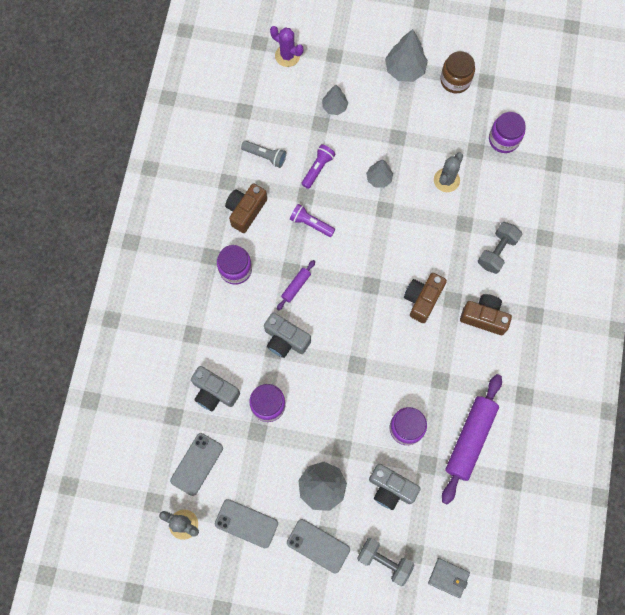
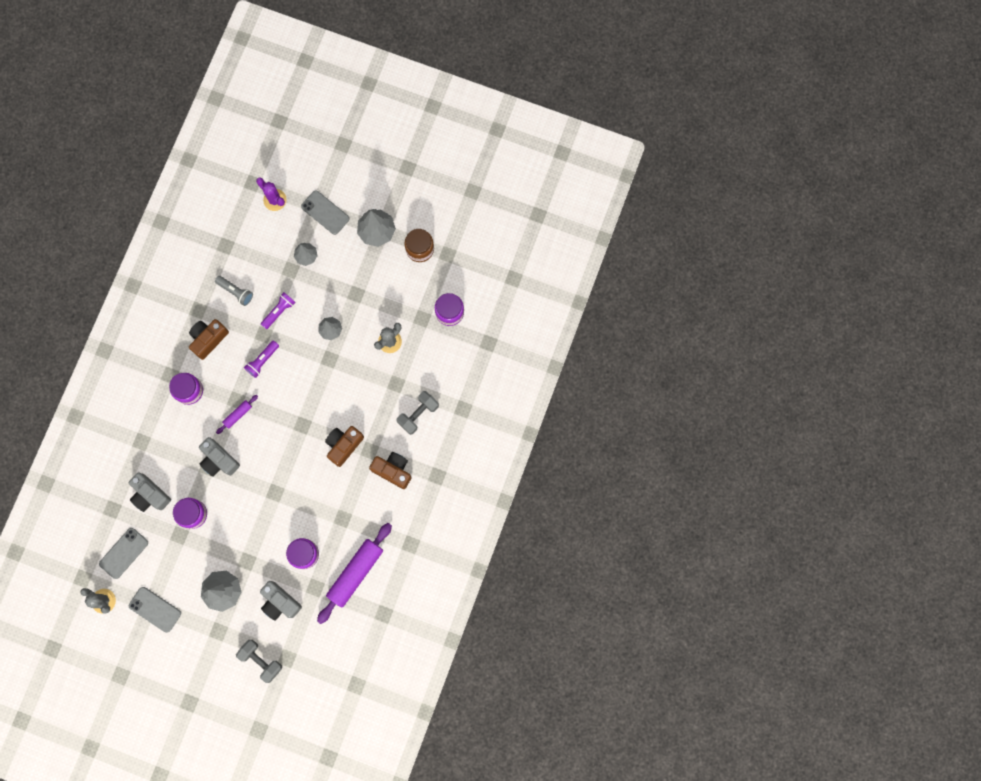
camera: 10 degrees right, 5 degrees up
(311, 224) = (262, 361): purple flashlight -> purple flashlight turned 90 degrees counterclockwise
(318, 545) = (210, 638): grey phone -> grey phone (325, 212)
(448, 578) = (310, 683): grey wallet -> none

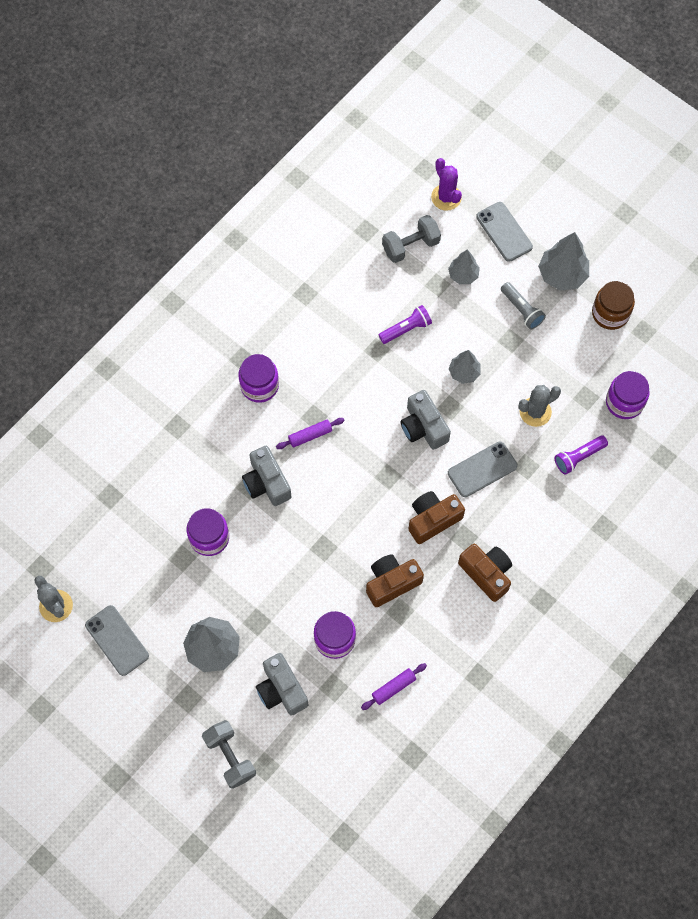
camera: 20 degrees right, 10 degrees down
(124, 553) = (104, 555): grey phone -> grey phone (482, 469)
(150, 495) = (164, 495): grey camera -> grey camera (423, 427)
(208, 339) = (306, 332): brown camera -> brown camera (391, 583)
(236, 292) = (360, 288): grey flashlight -> grey flashlight (522, 310)
(262, 361) = (364, 381): purple flashlight -> purple flashlight (578, 457)
(355, 573) = (393, 688): purple rolling pin -> purple rolling pin, size x0.47
(418, 414) = (543, 514): grey dumbbell -> grey dumbbell (410, 246)

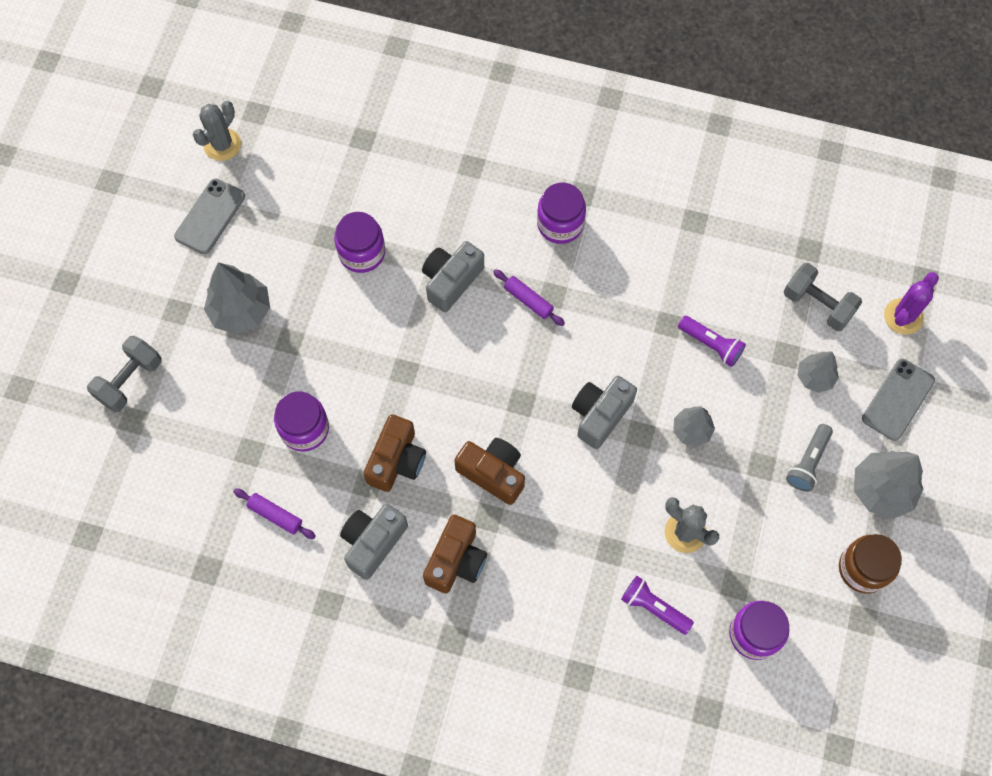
camera: 65 degrees right, 0 degrees up
(281, 690) = (224, 399): grey camera -> grey camera (373, 542)
(391, 583) = (396, 460): brown camera -> brown camera turned 75 degrees clockwise
(482, 469) = (581, 502): grey phone -> none

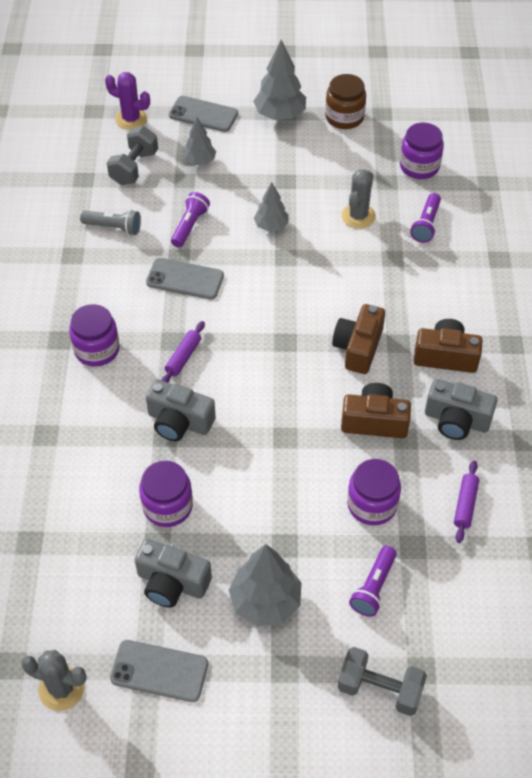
camera: 105 degrees left, 15 degrees down
(221, 404) = (373, 587): none -> purple flashlight
(600, 415) = (278, 286): grey camera -> grey camera (172, 583)
(633, 323) = (185, 279): none -> grey phone
(808, 462) = (273, 156): grey flashlight -> grey flashlight (114, 227)

